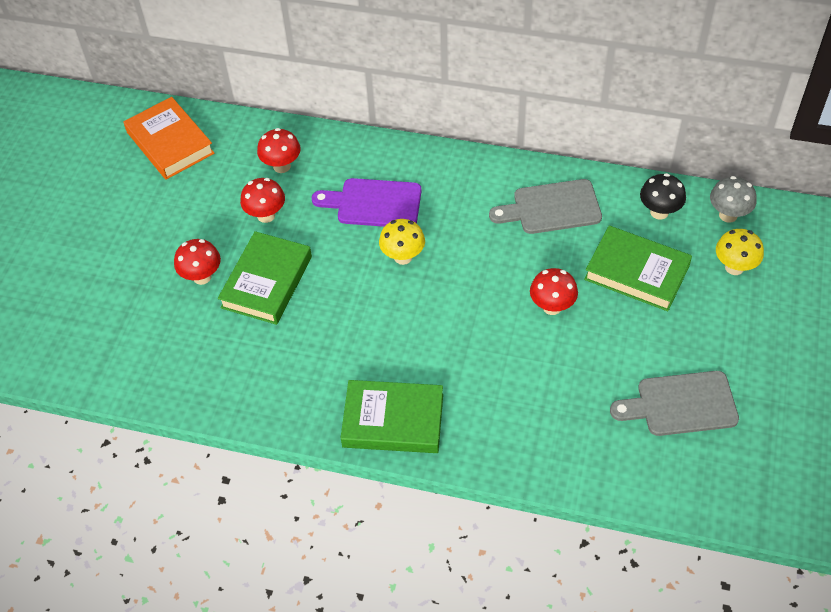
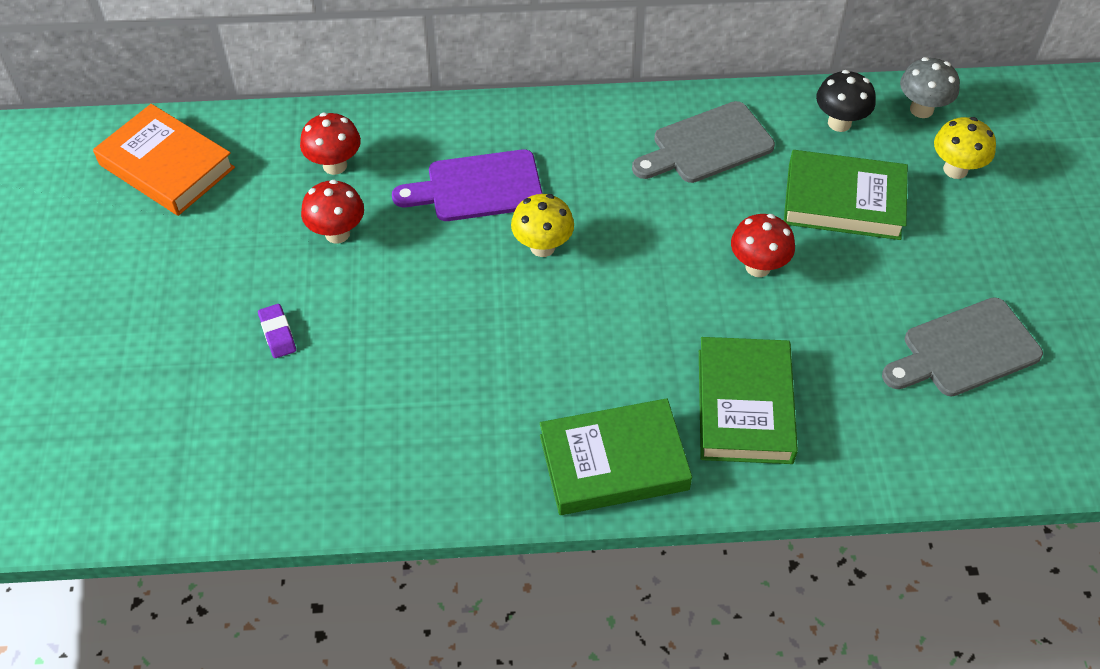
camera: 20 degrees left, 0 degrees up
(202, 277) = (277, 334): red mushroom -> purple eraser
(267, 282) = (371, 320): green book -> green book (744, 406)

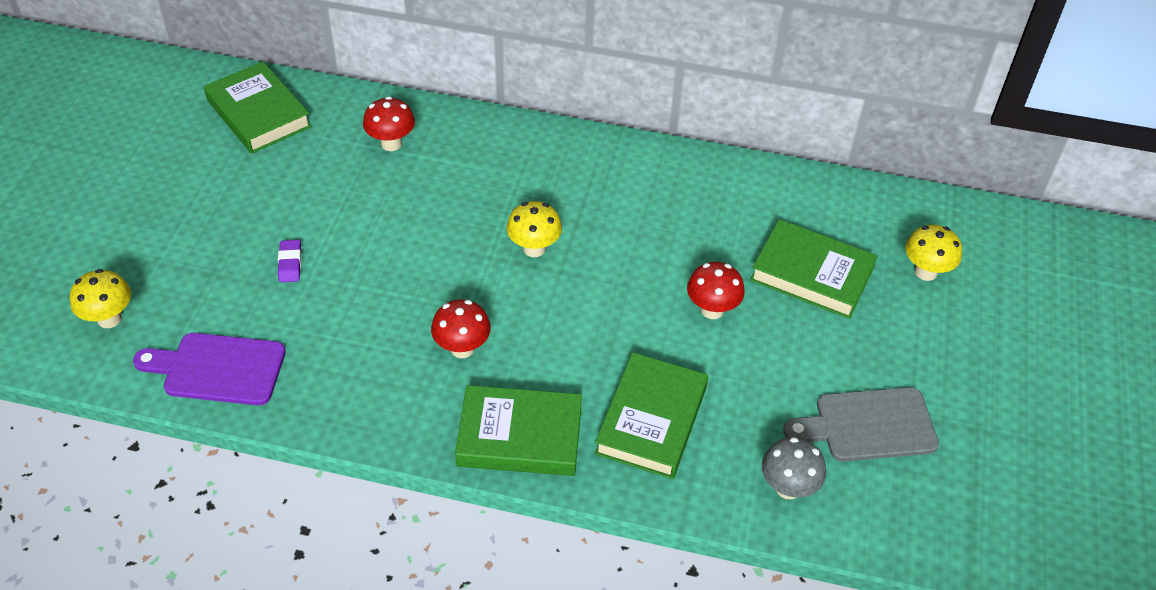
camera: 15 degrees right, 5 degrees down
(92, 454) = (109, 319): none -> yellow mushroom
(167, 166) = (258, 113): orange book -> green book
(337, 233) = (370, 197): red mushroom -> red mushroom (462, 348)
(477, 187) = (500, 188): purple cutting board -> purple cutting board (218, 369)
(707, 145) = (710, 200): grey cutting board -> none
(839, 123) = (836, 208): black mushroom -> none
(921, 109) = (916, 214): grey mushroom -> grey mushroom (788, 488)

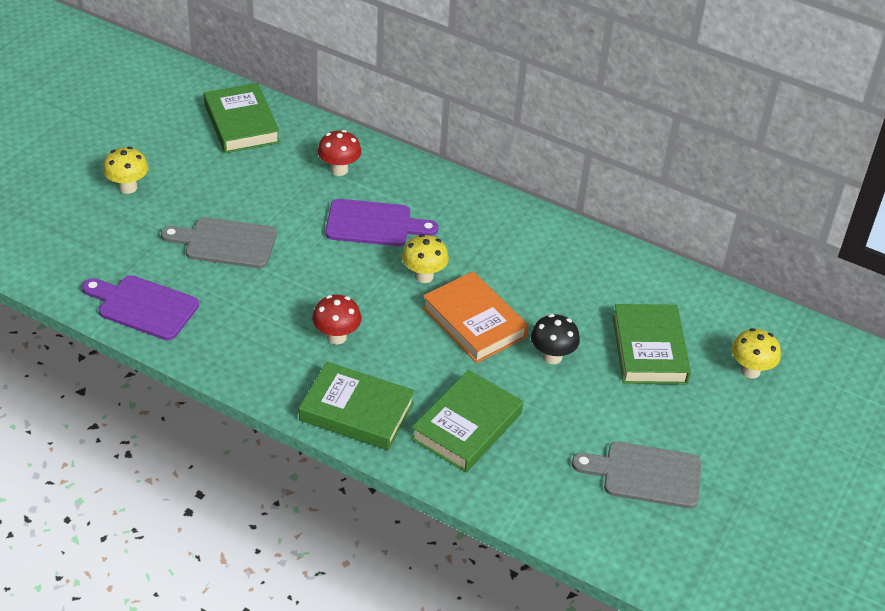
camera: 15 degrees right, 5 degrees down
(109, 319) = (75, 251): yellow mushroom -> yellow mushroom (128, 187)
(290, 264) = (225, 243): purple eraser -> grey cutting board
(454, 199) = (374, 224): none -> purple cutting board
(611, 290) = (474, 322): none -> orange book
(712, 310) = (552, 356): red mushroom -> black mushroom
(788, 488) = (557, 503): grey mushroom -> none
(811, 274) = (649, 349): green book -> green book turned 45 degrees clockwise

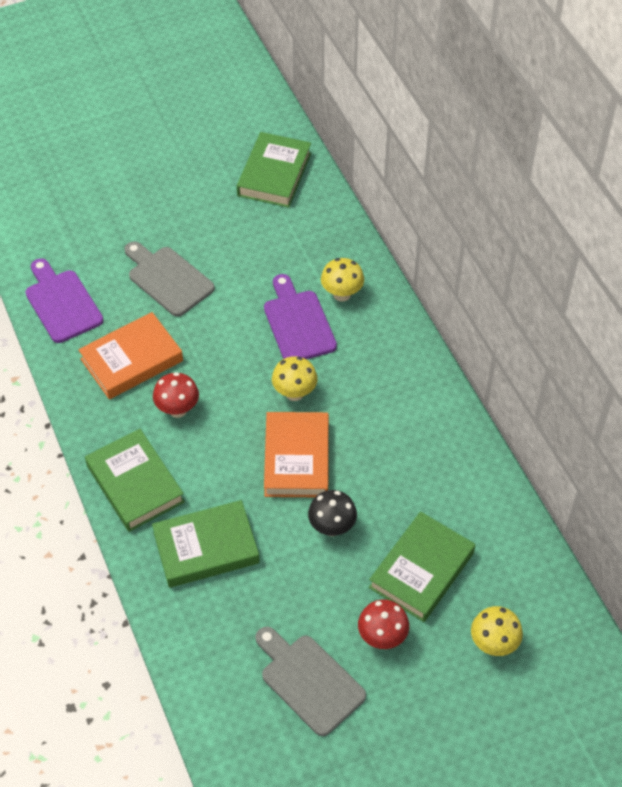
camera: 40 degrees right, 10 degrees up
(128, 187) = (138, 191): yellow mushroom -> yellow mushroom (342, 294)
(256, 319) = (132, 360): none -> orange book
(339, 170) = (314, 257): red mushroom -> red mushroom (382, 637)
(374, 224) = (298, 323): purple cutting board -> purple cutting board turned 150 degrees counterclockwise

